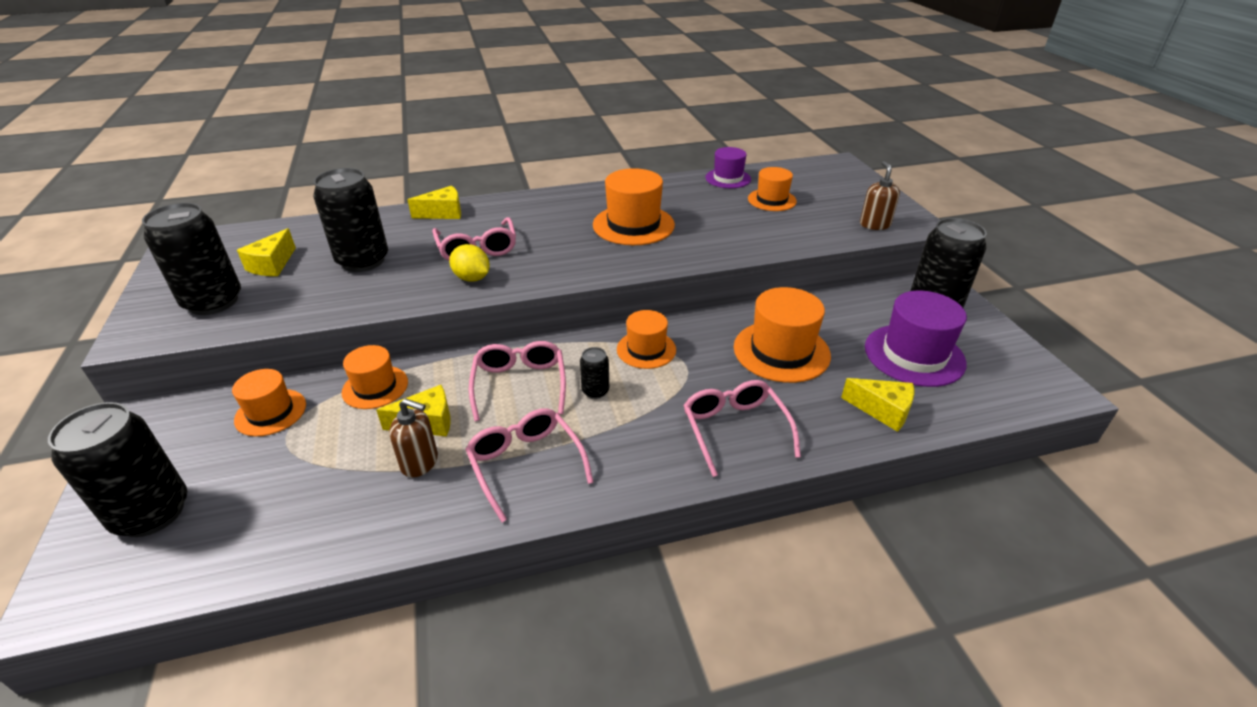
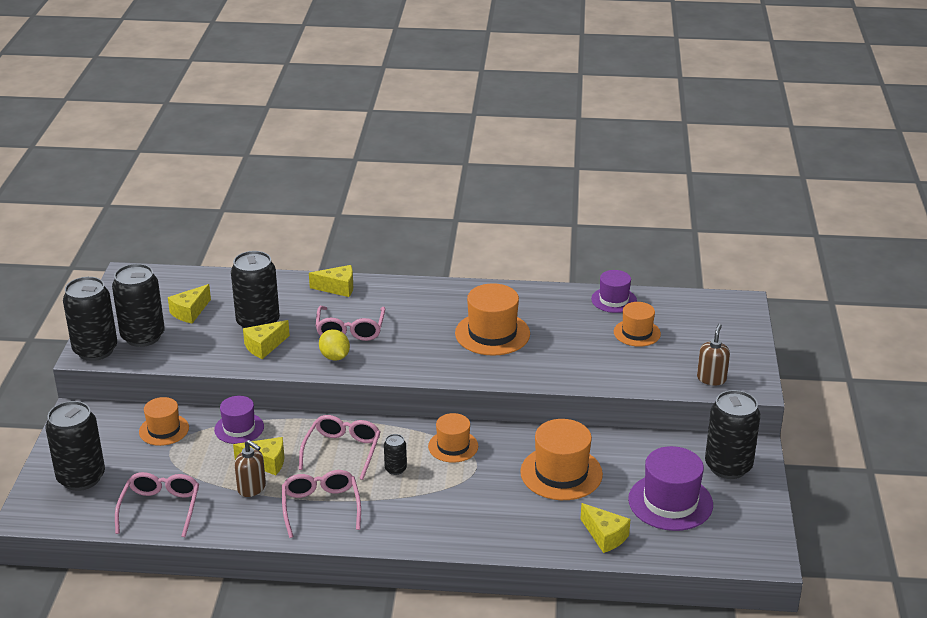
camera: 20 degrees right, 5 degrees down
(145, 330) = (95, 350): none -> black can
(375, 387) = (239, 428): orange hat -> purple hat
(380, 283) = (264, 346): none -> yellow cheese
(735, 429) = (481, 521): pink glasses -> pink glasses (160, 508)

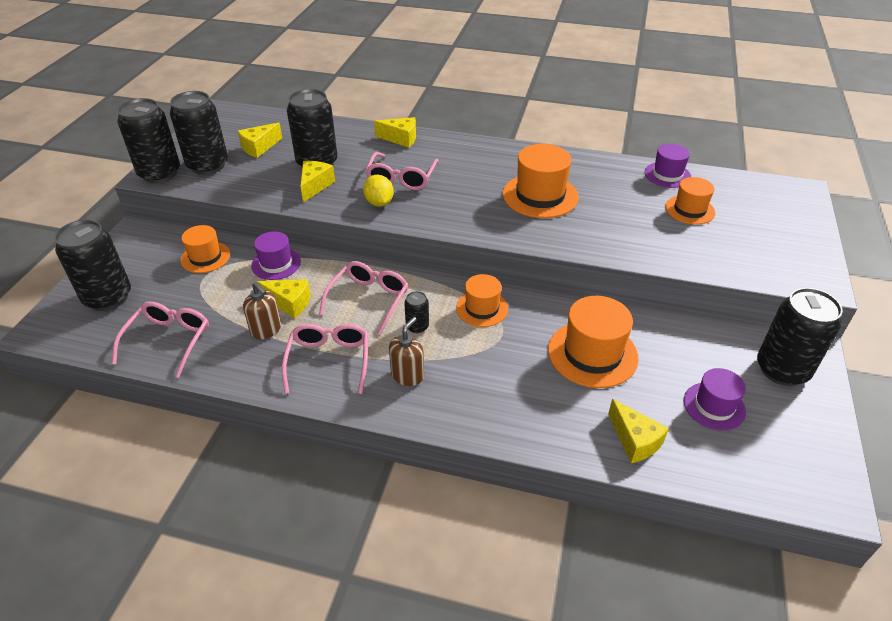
camera: 10 degrees right, 10 degrees up
(264, 346) = (315, 186): yellow cheese -> yellow cheese turned 135 degrees clockwise
(670, 502) = (714, 406): purple hat -> purple hat, size x0.63
(711, 378) = (771, 268): brown soap dispenser -> brown soap dispenser (407, 375)

